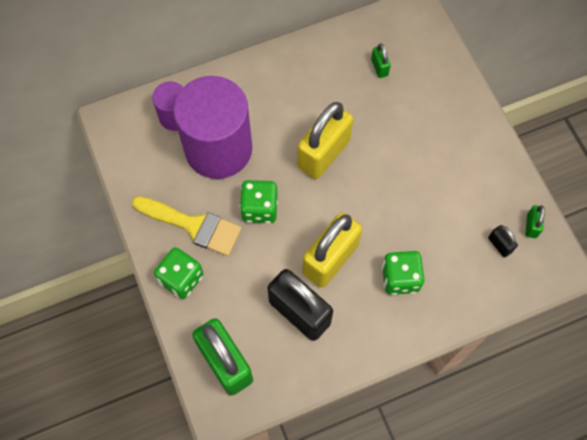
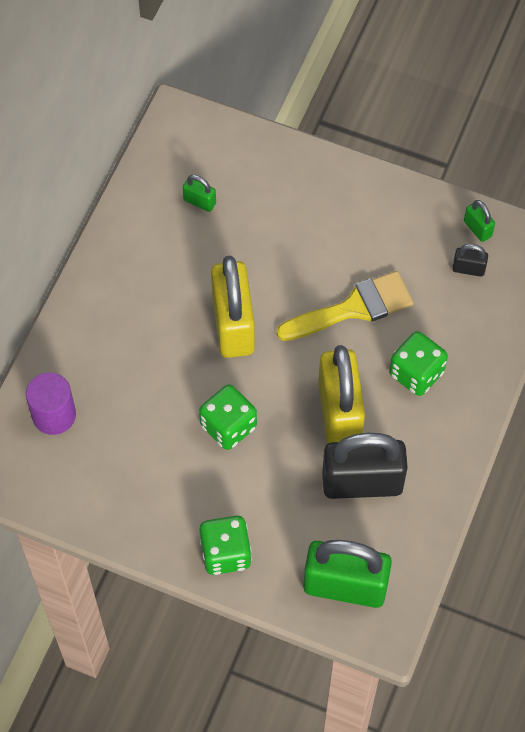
camera: 45 degrees left, 5 degrees down
(193, 225) = (184, 497): yellow brush -> yellow brush (353, 308)
(218, 148) = (130, 407): purple cylinder -> none

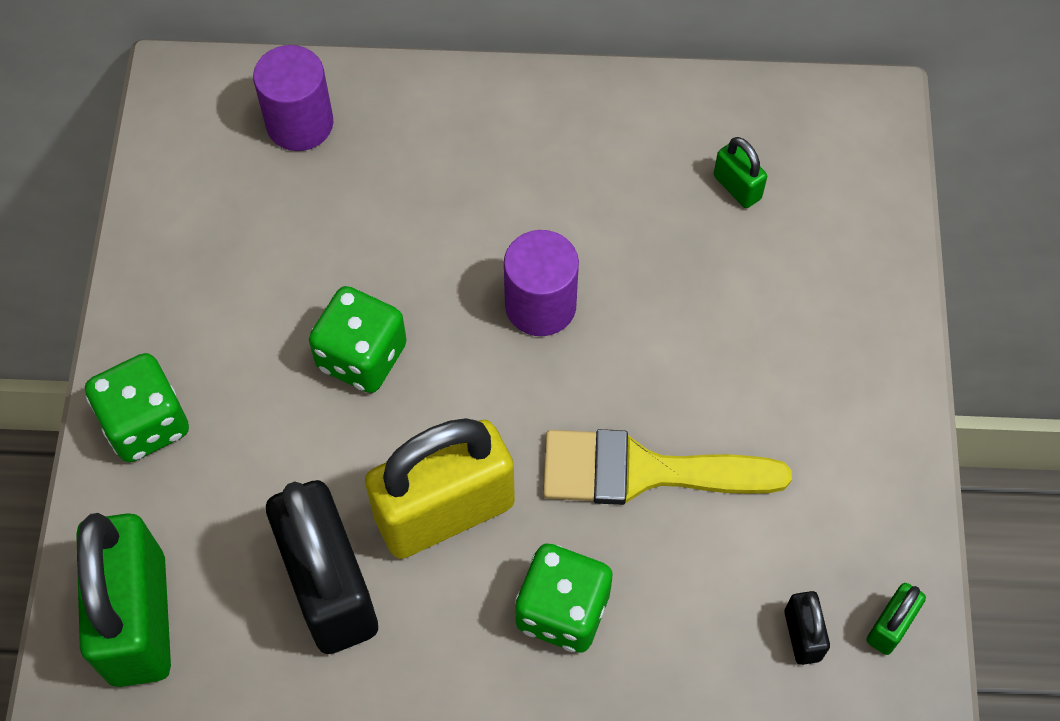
camera: 70 degrees right, 0 degrees up
(200, 201) = (737, 187): green padlock -> green padlock turned 45 degrees counterclockwise
(233, 325) = (540, 305): yellow padlock -> purple cylinder
(353, 308) = (644, 471): yellow brush -> yellow brush turned 135 degrees clockwise

